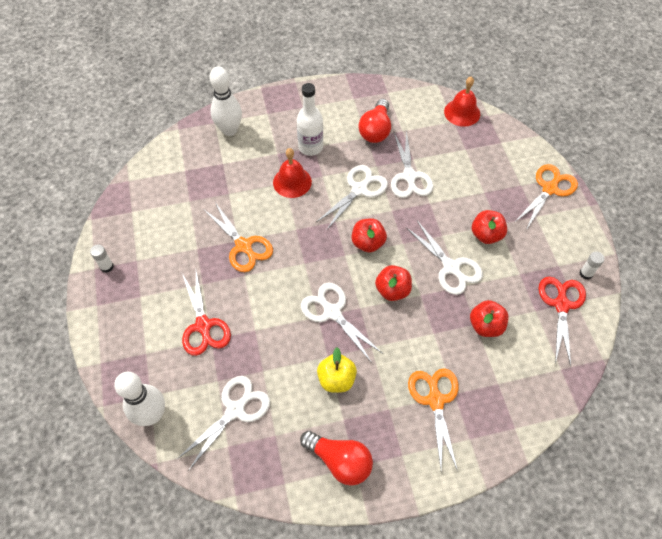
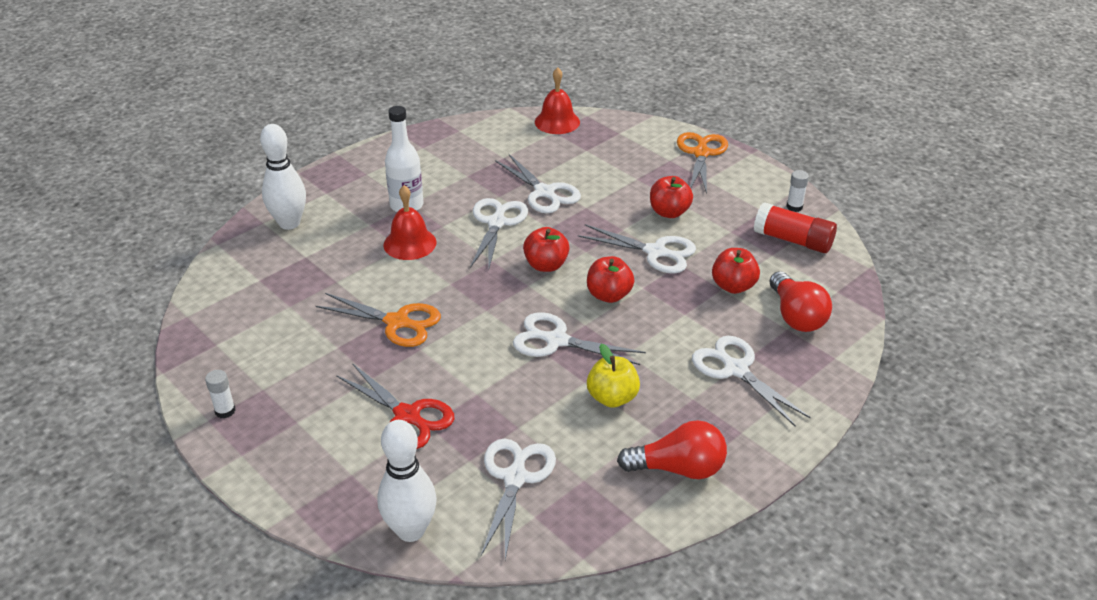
camera: 30 degrees left, 20 degrees down
(375, 130) = (472, 166): red light bulb -> red light bulb (796, 316)
(435, 400) = (736, 369): orange scissors -> white scissors
(561, 305) = (793, 240): red scissors -> red glue stick

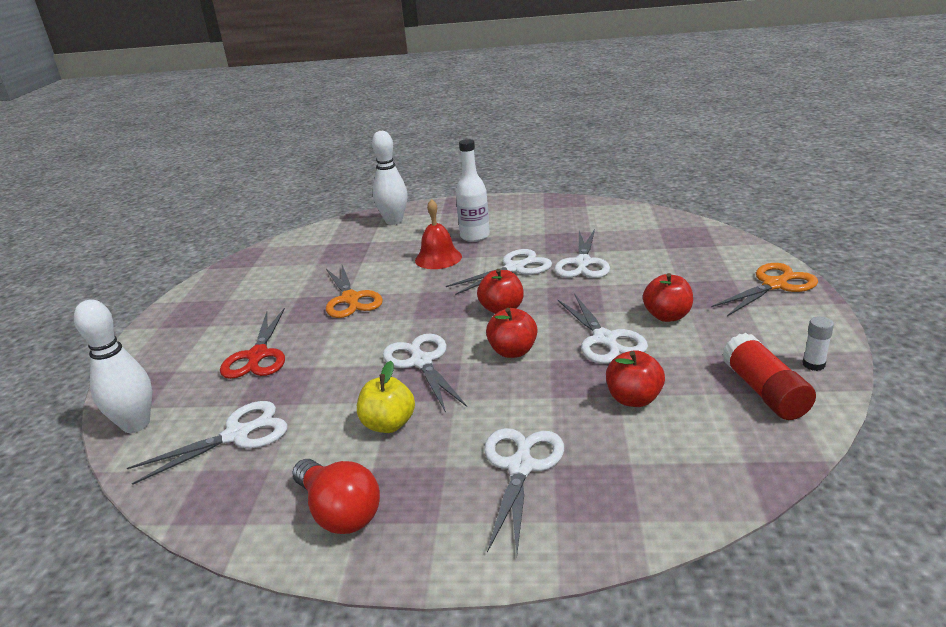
camera: 50 degrees right, 10 degrees down
(225, 411) = (193, 301): white glue stick -> none
(557, 122) = (672, 222): red bell -> none
(796, 316) = (658, 458): red light bulb -> none

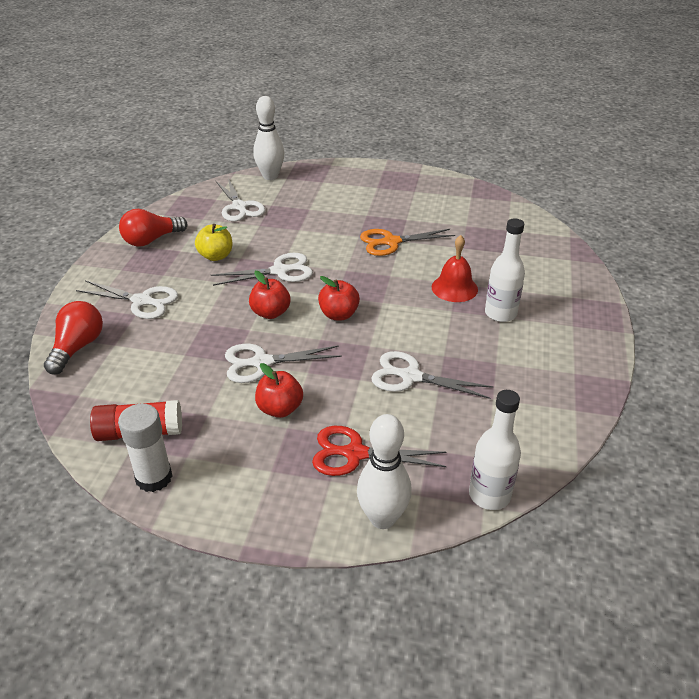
camera: 95 degrees right, 10 degrees up
(258, 356) = (325, 208): red scissors -> red scissors (355, 453)
(394, 221) = (554, 266): white bowling pin -> white bowling pin (382, 518)
(514, 268) = (415, 330): white scissors -> none
(633, 399) = (175, 360): red apple -> none
(655, 499) = (77, 347): none -> red light bulb
(694, 224) = (489, 495): none -> white bottle
(774, 285) = (302, 510): orange scissors -> none
(813, 364) = (154, 478): white glue stick -> white glue stick, size x1.84

